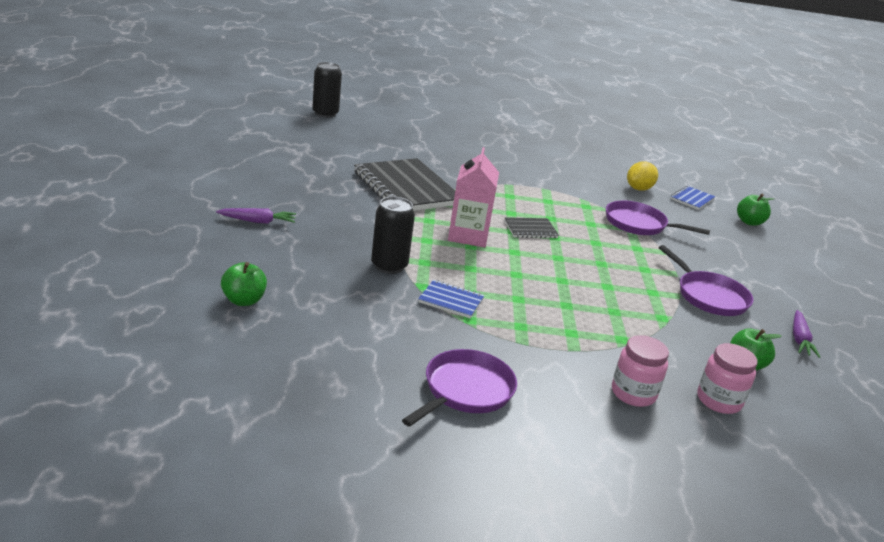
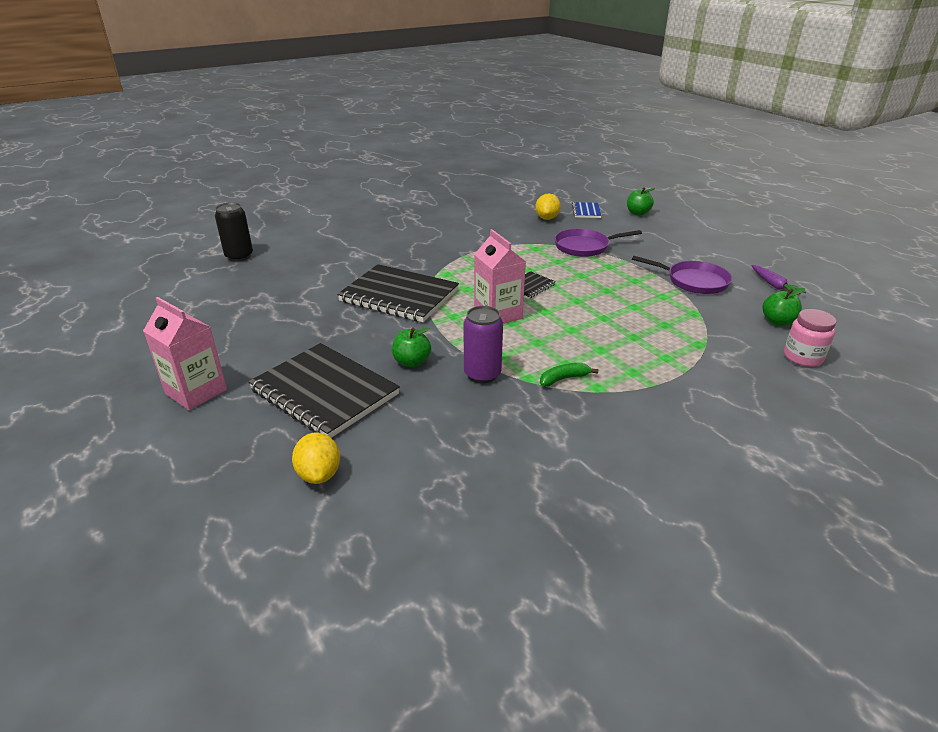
camera: 30 degrees left, 5 degrees up
(178, 182) = (196, 392): none -> pink carton
(185, 263) = (319, 474): none -> yellow lemon
(243, 300) = (420, 479): green apple -> green apple (412, 362)
(258, 221) = (324, 392): purple carrot -> black notebook
(389, 266) = (482, 374): black can -> purple can
(451, 301) = (564, 379): blue notebook -> green banana
(465, 390) = (677, 451): purple pan -> none
(633, 393) = (760, 383): pink jar -> none

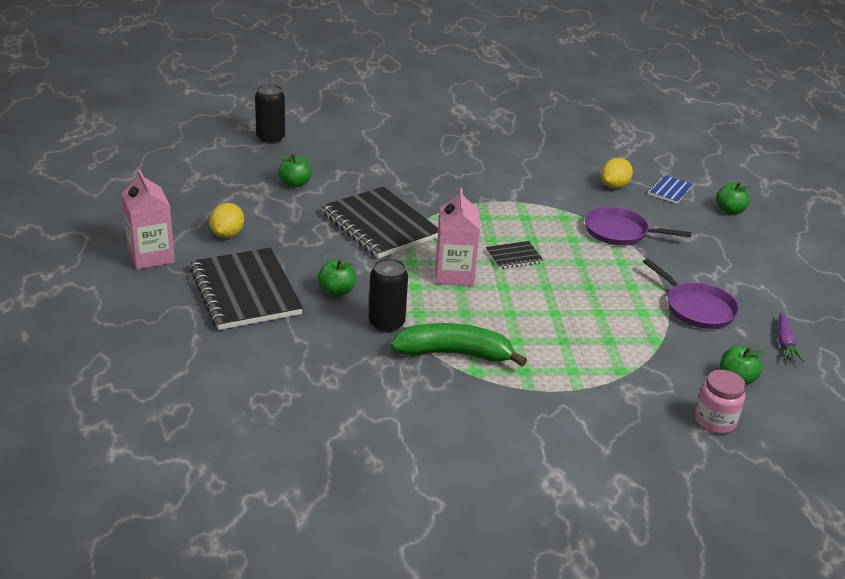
camera: 25 degrees right, 0 degrees up
(293, 285) = (295, 184): none -> green apple
(319, 474) = (193, 353): yellow lemon -> yellow lemon (227, 234)
(482, 374) = (386, 323): purple can -> black can
(564, 379) = (454, 353): green banana -> green banana, size x2.09

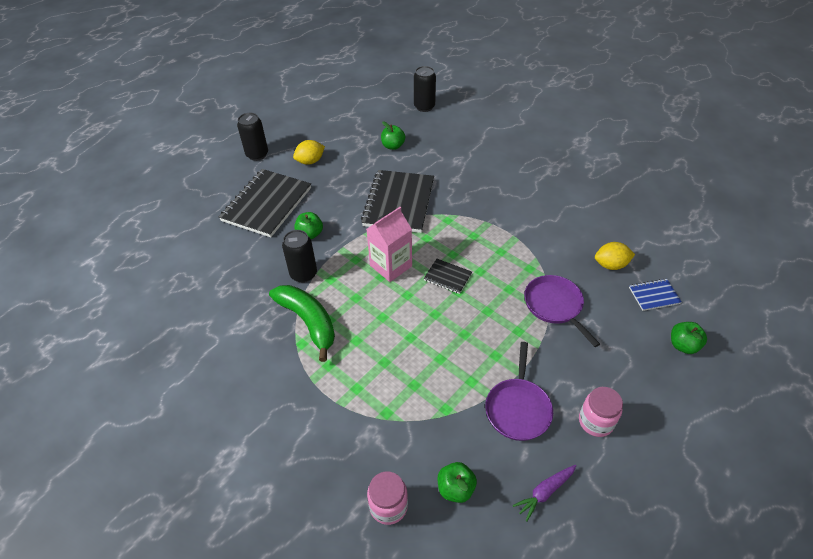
camera: 50 degrees right, 15 degrees up
(151, 256) = (257, 154): pink carton -> black can
(750, 285) = (595, 421): none -> pink jar

